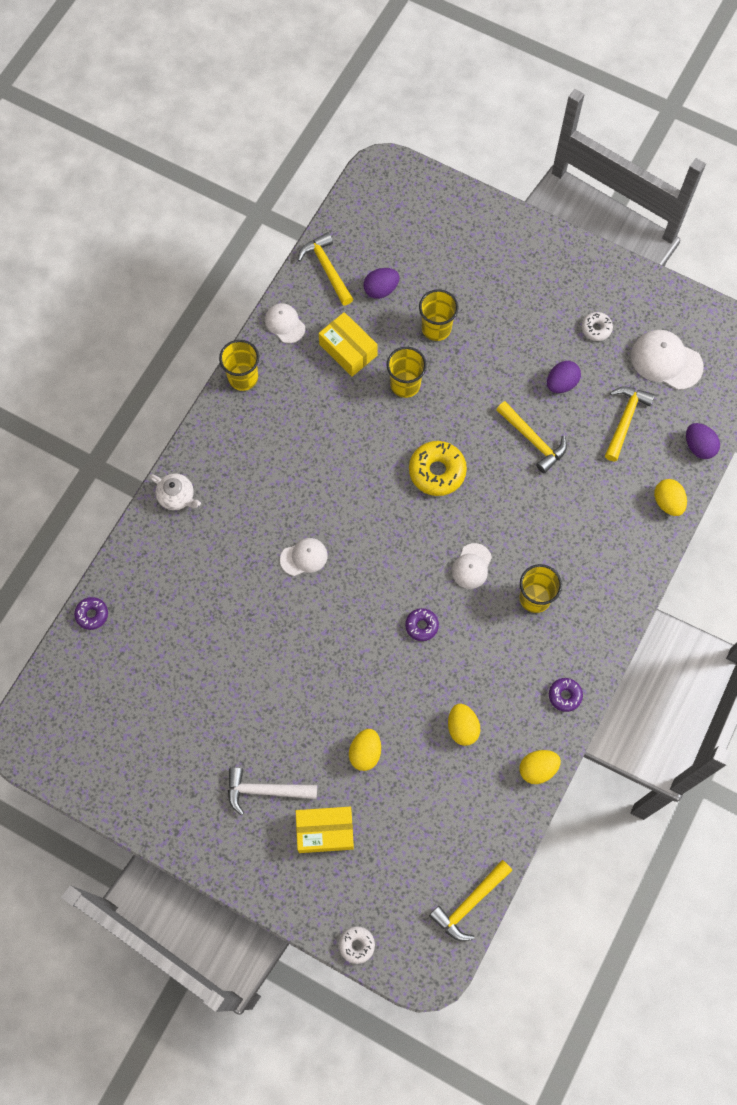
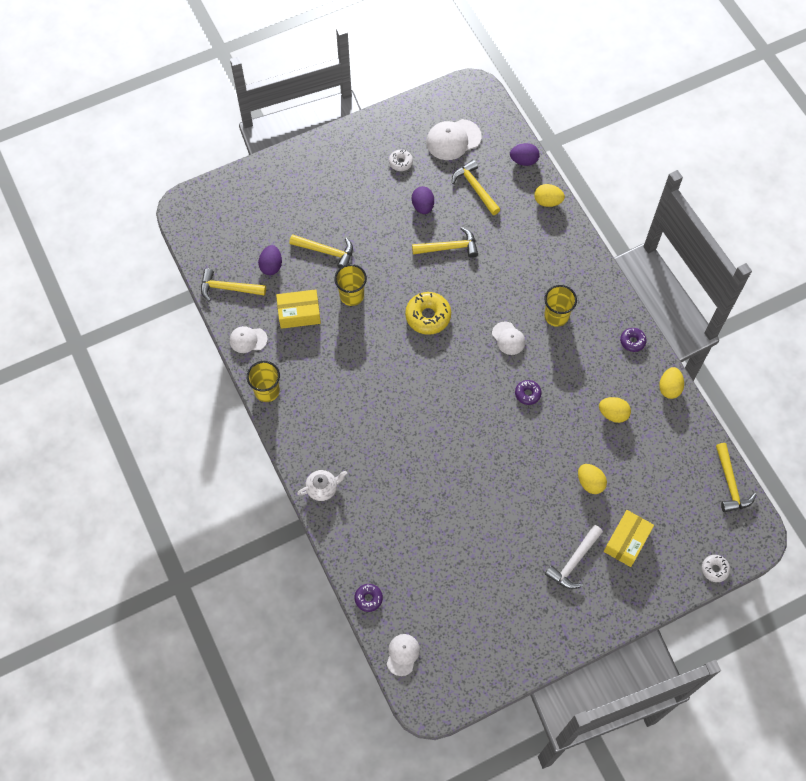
camera: 55 degrees left, 5 degrees down
(304, 557) = (427, 435): white cap -> white cap (402, 654)
(436, 328) = (326, 251): yellow cup -> yellow hammer

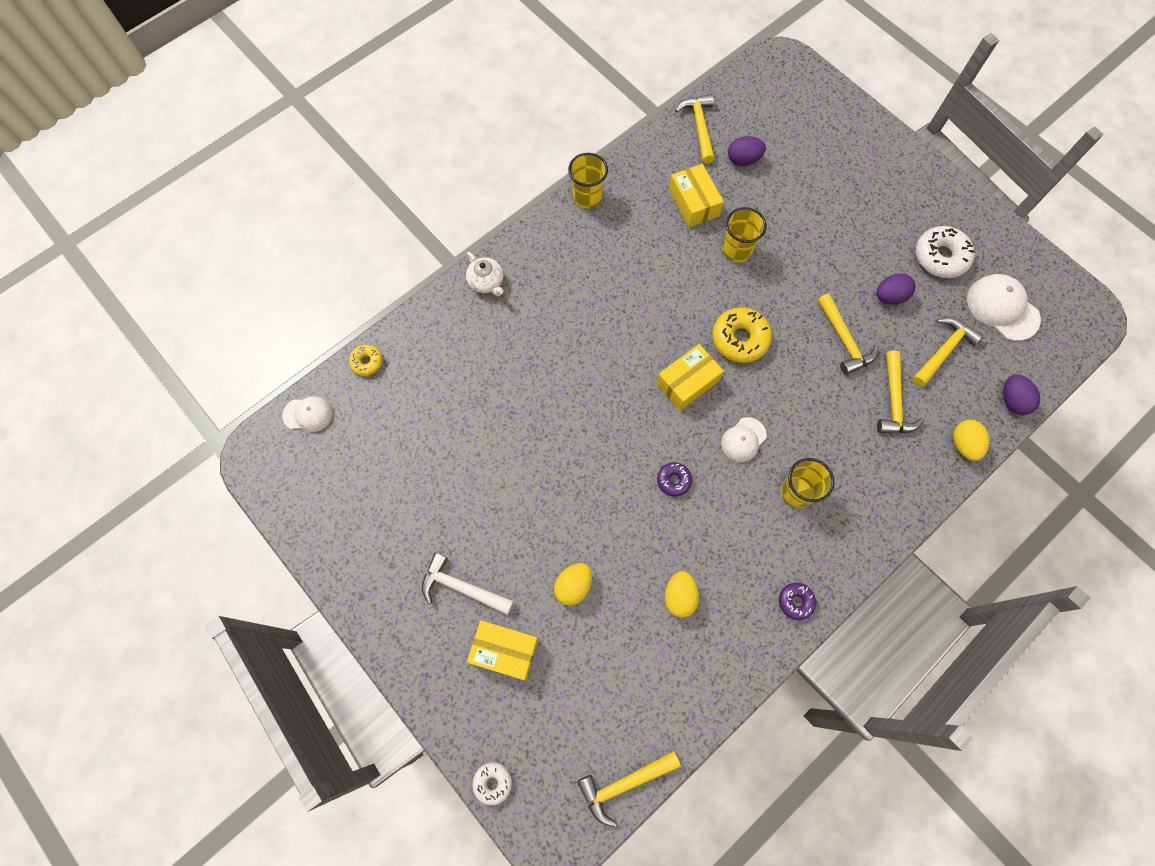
camera: 75 degrees right, 5 degrees up
(248, 340) = (643, 162): white cap -> none
(326, 251) = (784, 209): yellow hammer -> yellow hammer (894, 401)
(368, 598) = (367, 362): purple donut -> yellow donut
(400, 162) = (940, 257): white donut -> white donut, size x1.79
(453, 362) = (687, 382): none -> yellow box
(669, 388) = (742, 667): yellow egg -> none

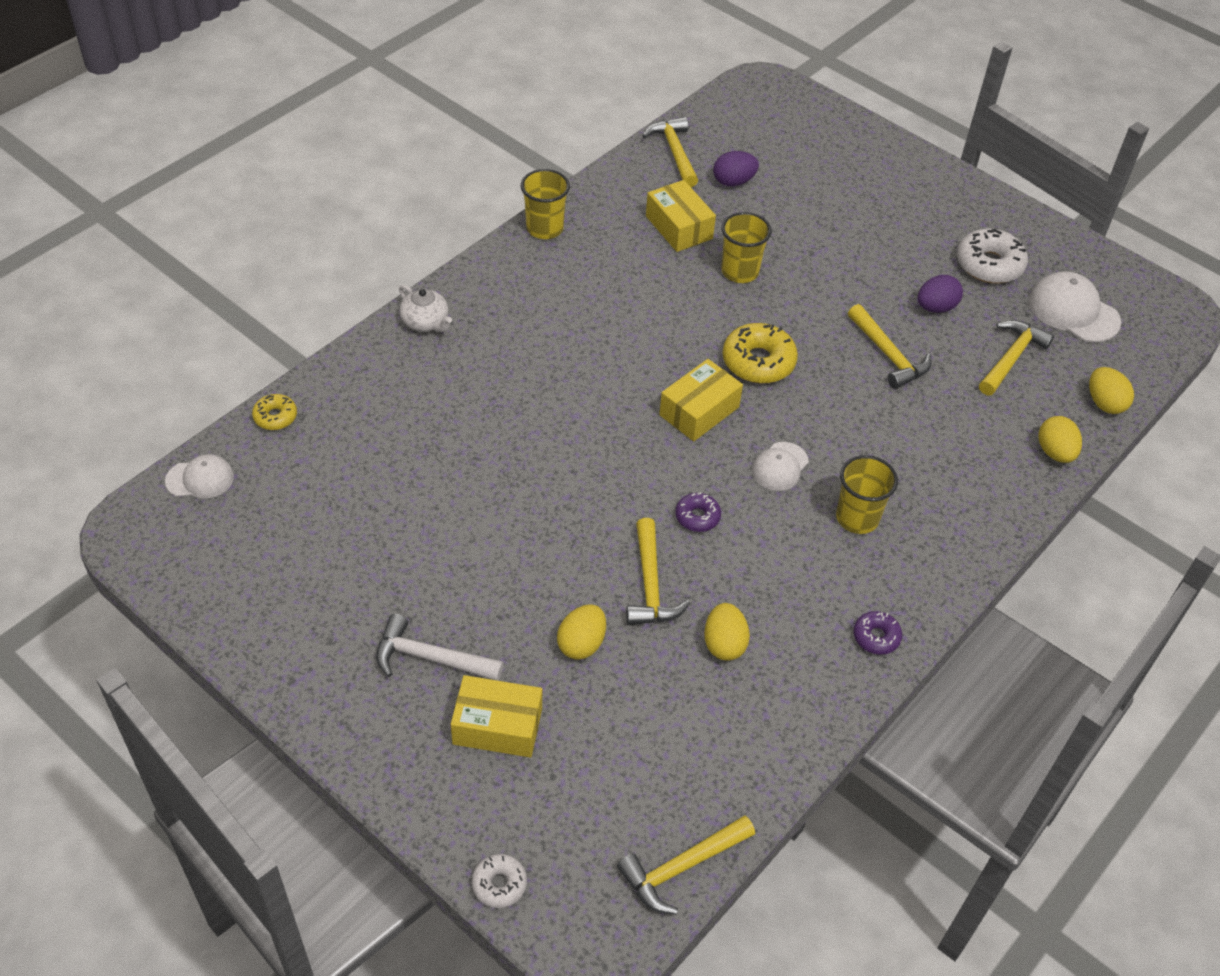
camera: 10 degrees left, 20 degrees down
(894, 401) = (961, 414): yellow hammer -> yellow hammer (650, 585)
(1012, 400) = (1104, 403): purple egg -> yellow egg

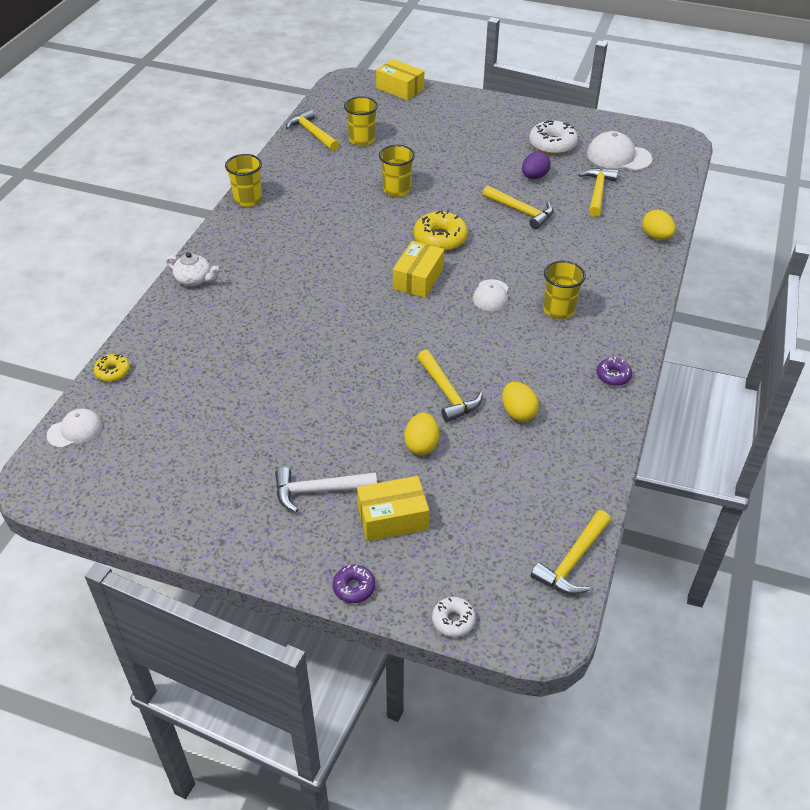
camera: 20 degrees left, 5 degrees down
(679, 227) = (340, 175): yellow box -> yellow box (400, 89)
(697, 517) = (454, 342): purple donut -> purple donut (354, 587)
(733, 182) = (362, 140): purple egg -> yellow cup
(1104, 403) = (668, 201): yellow egg -> none

